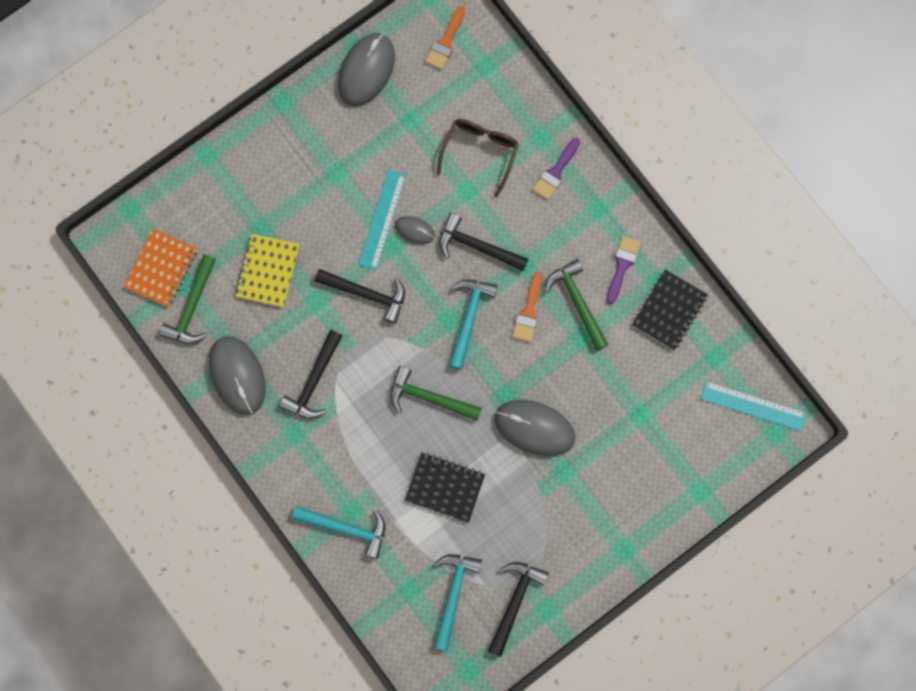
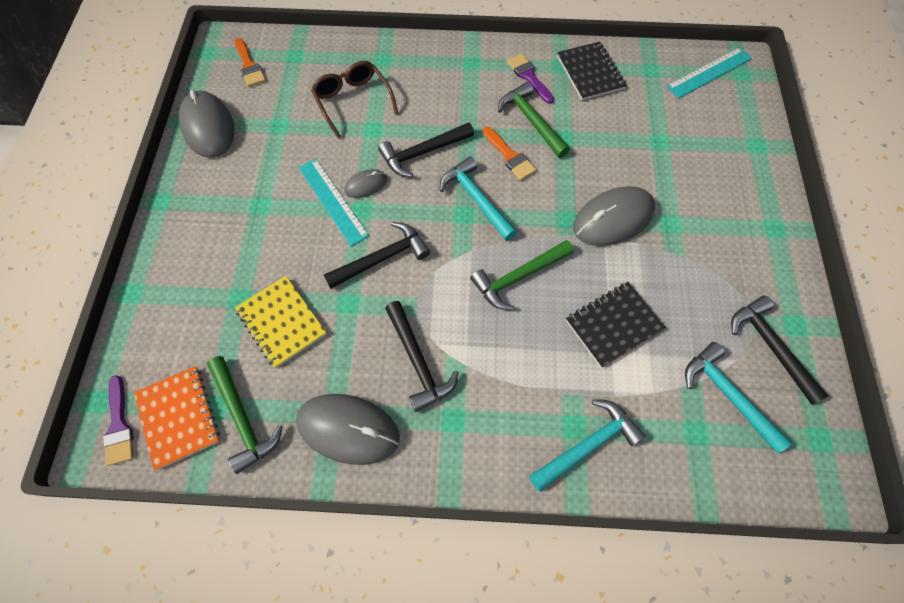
camera: 50 degrees left, 15 degrees down
(555, 172) = (418, 68): purple brush -> purple brush (119, 426)
(577, 302) = (531, 121): green hammer -> green hammer turned 45 degrees clockwise

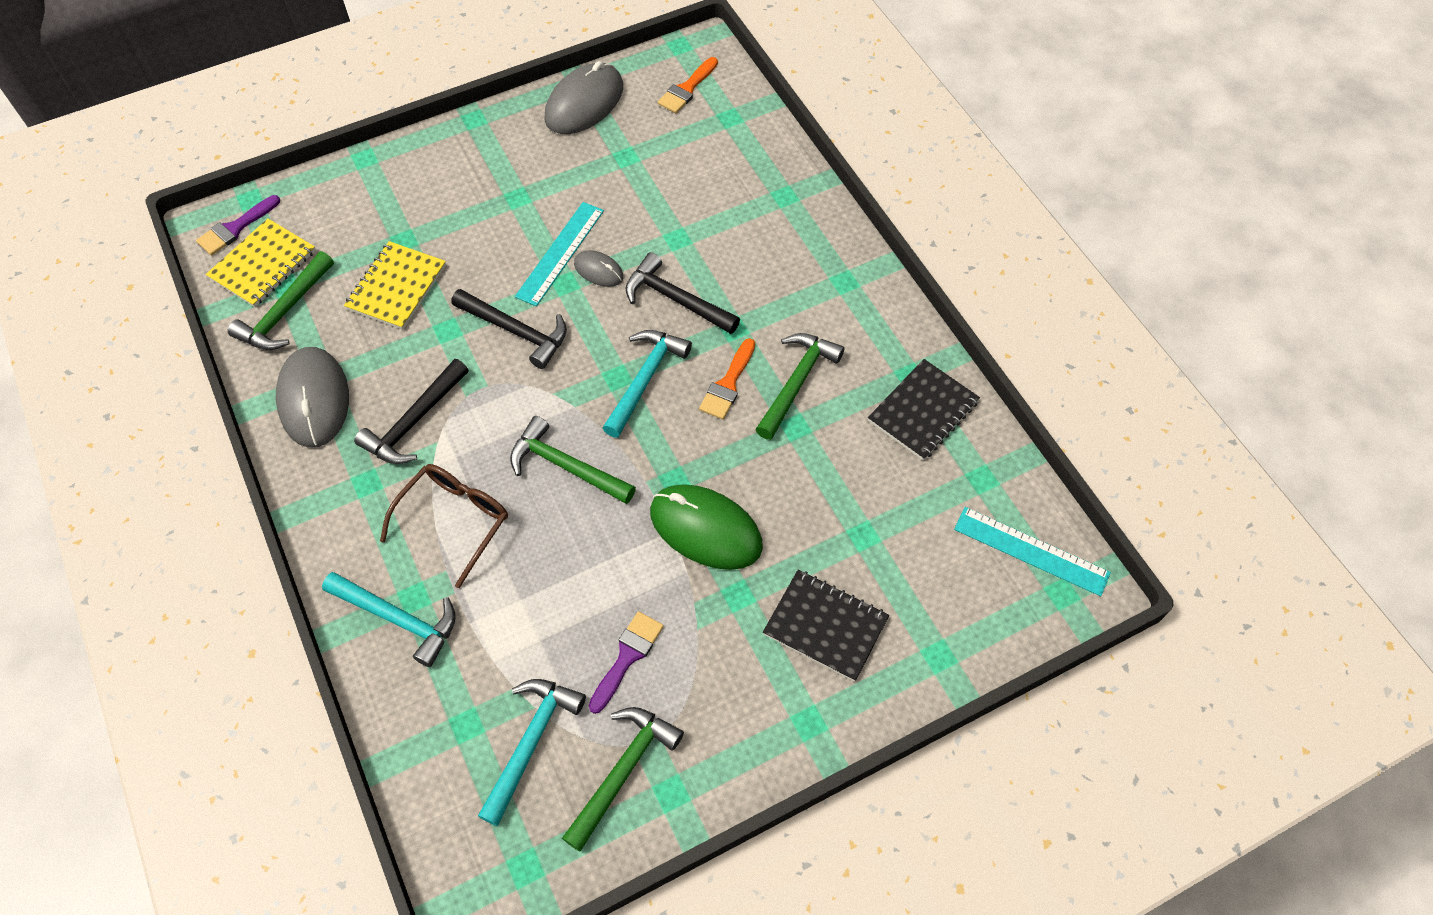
camera: 60 degrees right, 5 degrees down
(179, 417) = (263, 265): orange notebook -> yellow notebook
(353, 101) = (703, 201): brown glasses -> brown glasses (455, 520)
(529, 76) = (866, 349): purple brush -> purple brush (627, 656)
(613, 218) = (705, 529): grey mouse -> green mouse
(613, 325) = (558, 586): black notebook -> black notebook (825, 626)
(770, 346) = (623, 771): black hammer -> green hammer

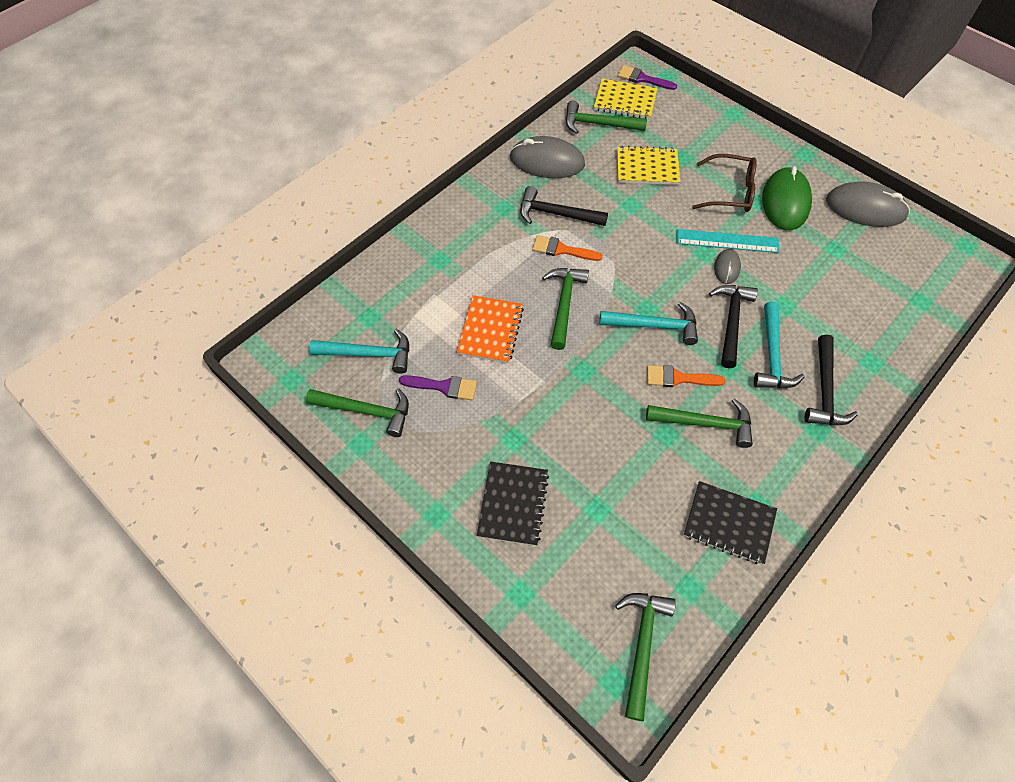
camera: 70 degrees right, 0 degrees up
(314, 399) = (547, 161): grey mouse -> grey mouse turned 45 degrees clockwise
(398, 619) = (423, 258): turquoise hammer -> turquoise hammer (772, 355)
(455, 520) = (498, 260): brown glasses -> brown glasses (730, 192)
(516, 331) = (651, 240): black hammer -> black hammer (824, 390)
(565, 569) = (490, 330): none -> orange notebook
(687, 89) = (927, 264): orange brush -> orange brush (561, 250)
(705, 529) = (555, 402): green mouse -> green mouse (785, 202)
(1031, 551) = (642, 645): turquoise ruler -> green hammer

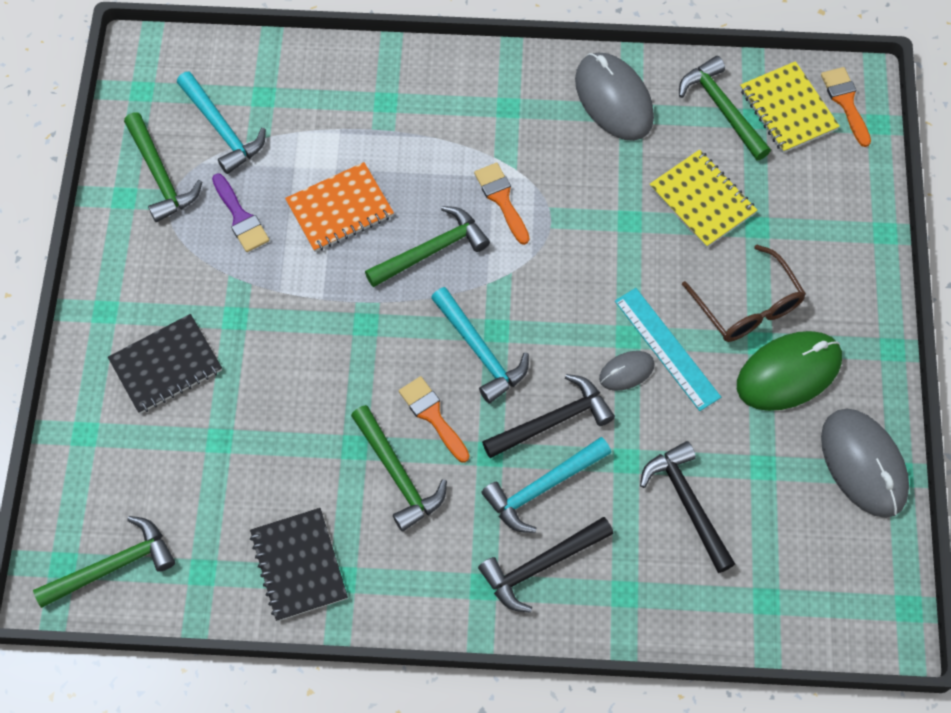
camera: 50 degrees right, 5 degrees up
(556, 214) = (546, 160): black hammer -> black hammer (687, 503)
(642, 79) = (845, 102): purple brush -> orange brush

